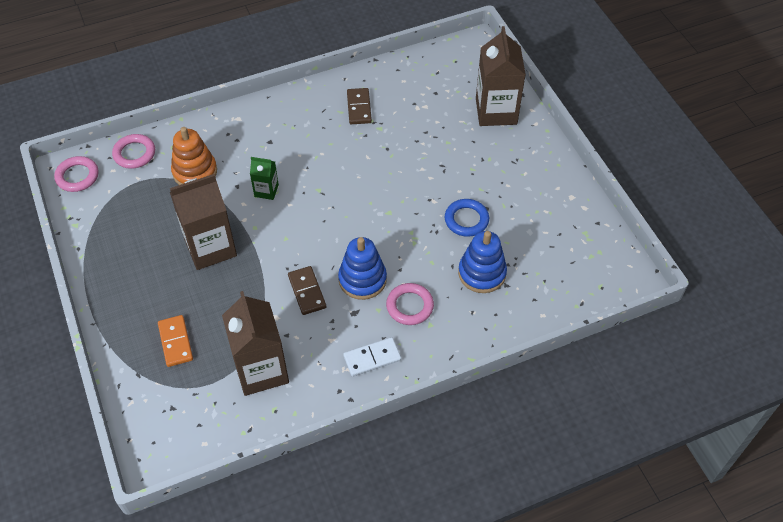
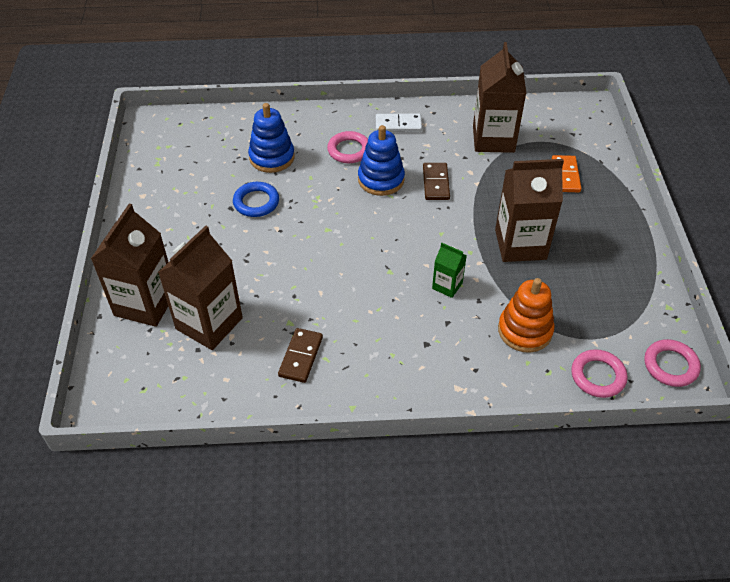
camera: 160 degrees left, 5 degrees down
(439, 111) = (209, 323): none -> brown carton

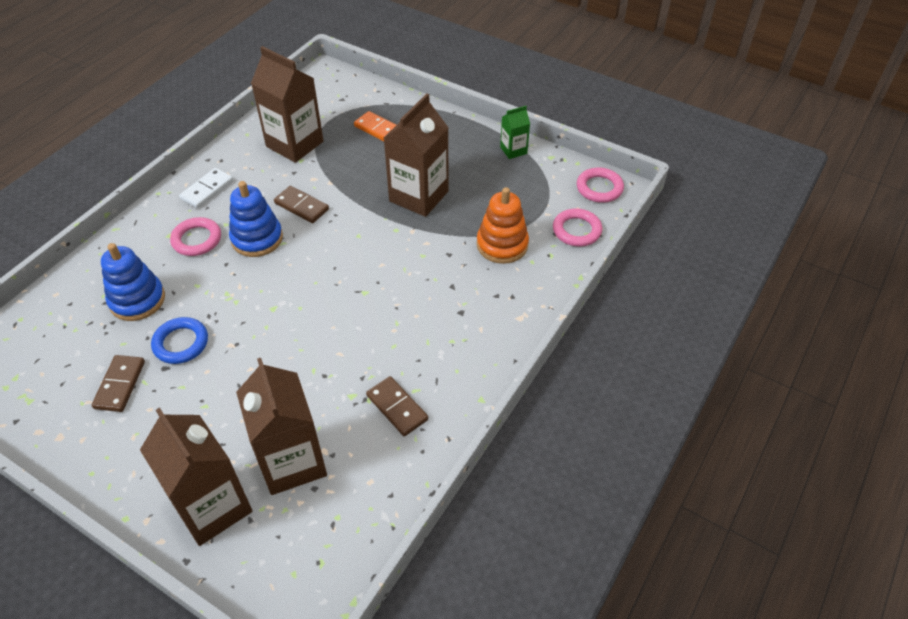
camera: 55 degrees left, 0 degrees up
(200, 196) = (120, 385): none -> brown domino
(447, 286) = (416, 264): green carton -> green carton (513, 150)

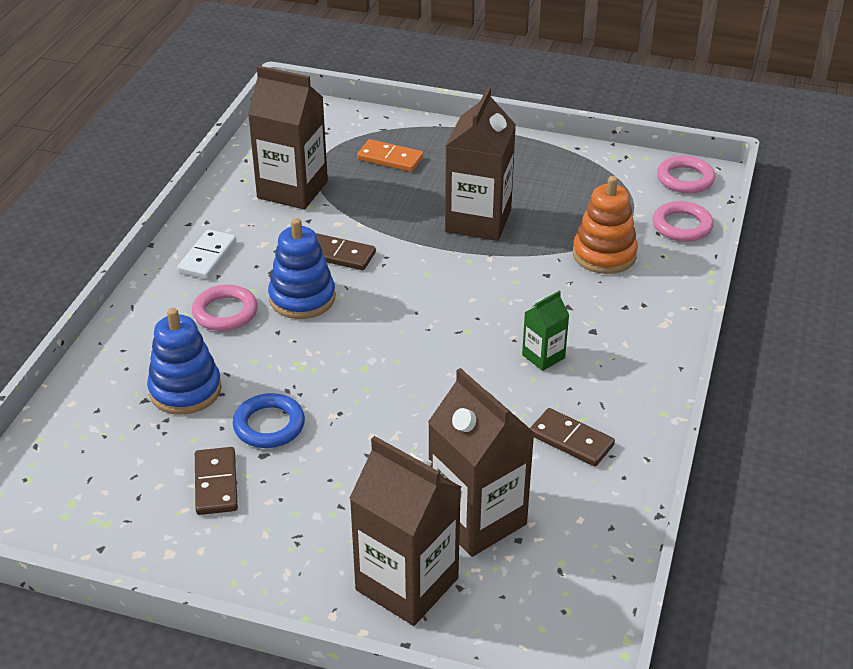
camera: 15 degrees left, 10 degrees down
(513, 150) = (565, 156): green carton -> green carton (543, 356)

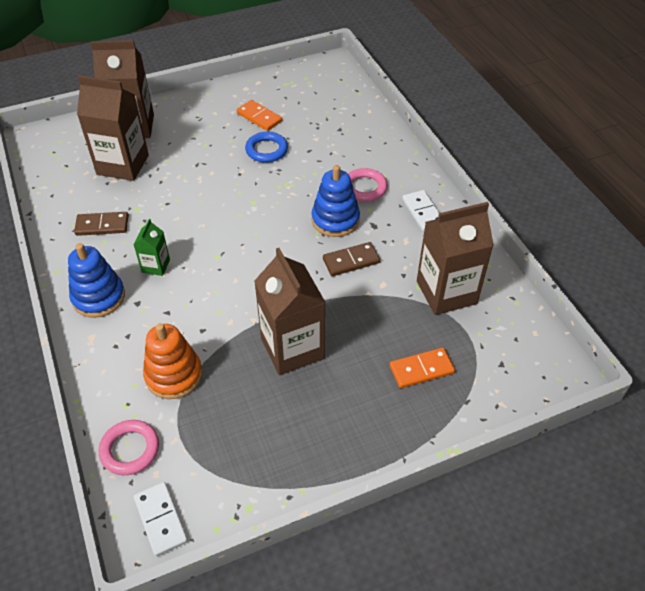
camera: 140 degrees right, 10 degrees up
(185, 390) = (327, 142): blue stacking toy -> blue stacking toy (98, 297)
(216, 483) = (259, 117): brown domino -> orange domino
(685, 179) = (160, 520): pink ring -> white domino

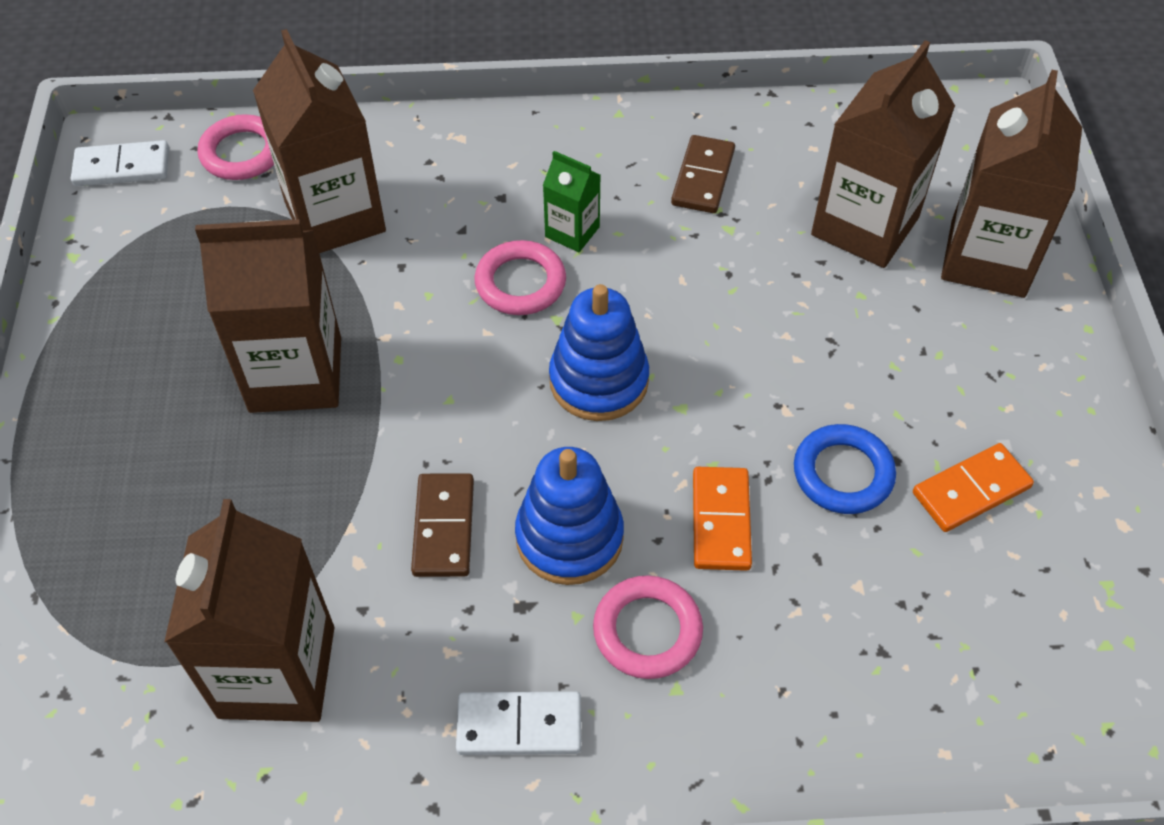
camera: 110 degrees right, 5 degrees up
(98, 297) = (537, 154): blue stacking toy -> blue stacking toy (599, 381)
(174, 375) = (335, 217): orange stacking toy -> brown carton
(198, 276) = (520, 283): none -> pink ring
(421, 369) = (138, 551): orange domino -> orange domino (721, 521)

